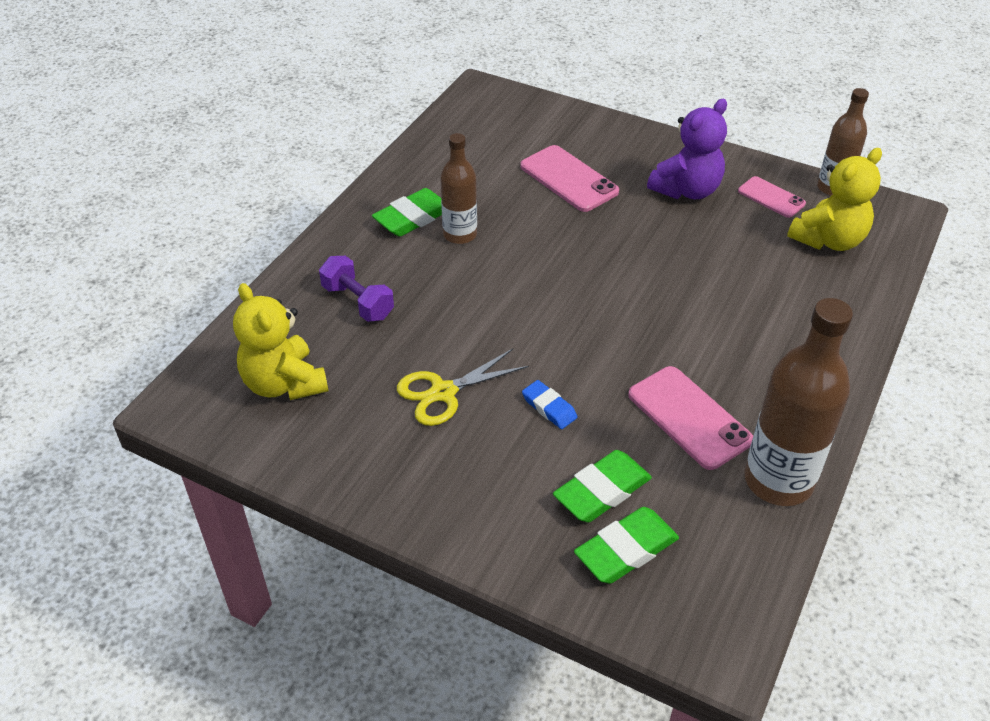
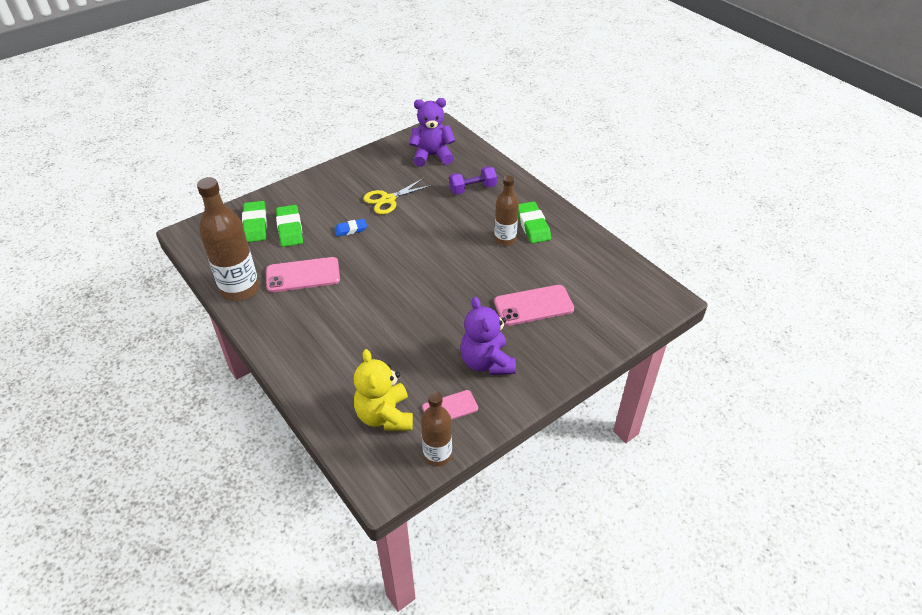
camera: 115 degrees right, 0 degrees up
(284, 383) = (432, 156): yellow teddy bear -> purple teddy bear
(443, 392) = (388, 199): yellow scissors -> yellow scissors turned 120 degrees counterclockwise

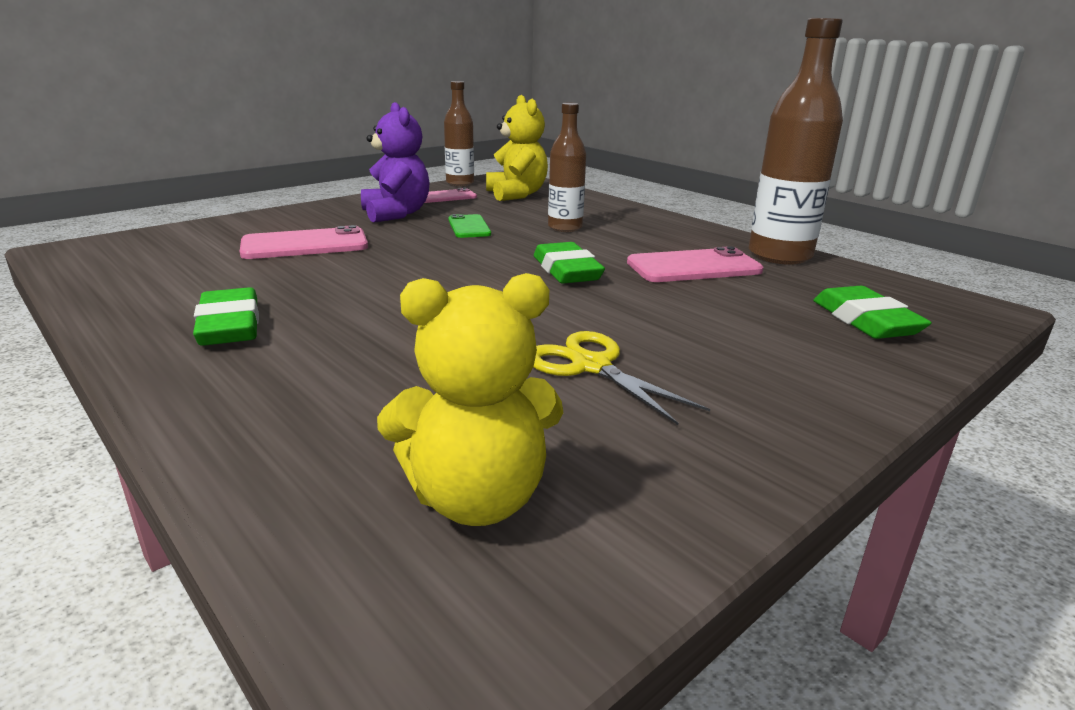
camera: 175 degrees right, 20 degrees down
(290, 229) = (783, 316): green eraser -> green eraser (567, 270)
(351, 229) = (651, 316): blue eraser -> none
(388, 199) = (591, 366): yellow scissors -> yellow scissors turned 90 degrees counterclockwise
(430, 336) = (469, 227): none -> green phone
(432, 156) = (476, 498): purple teddy bear -> yellow teddy bear
(472, 189) = (350, 394): purple dumbbell -> none
(505, 239) = (310, 306): brown bottle -> brown bottle (565, 228)

